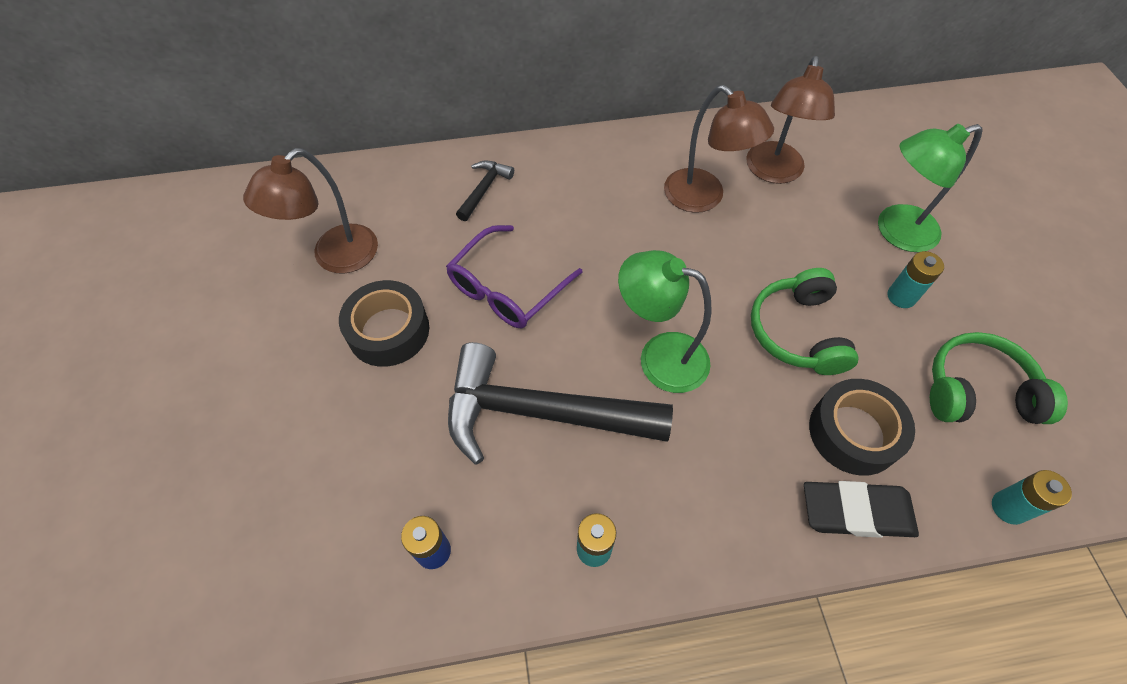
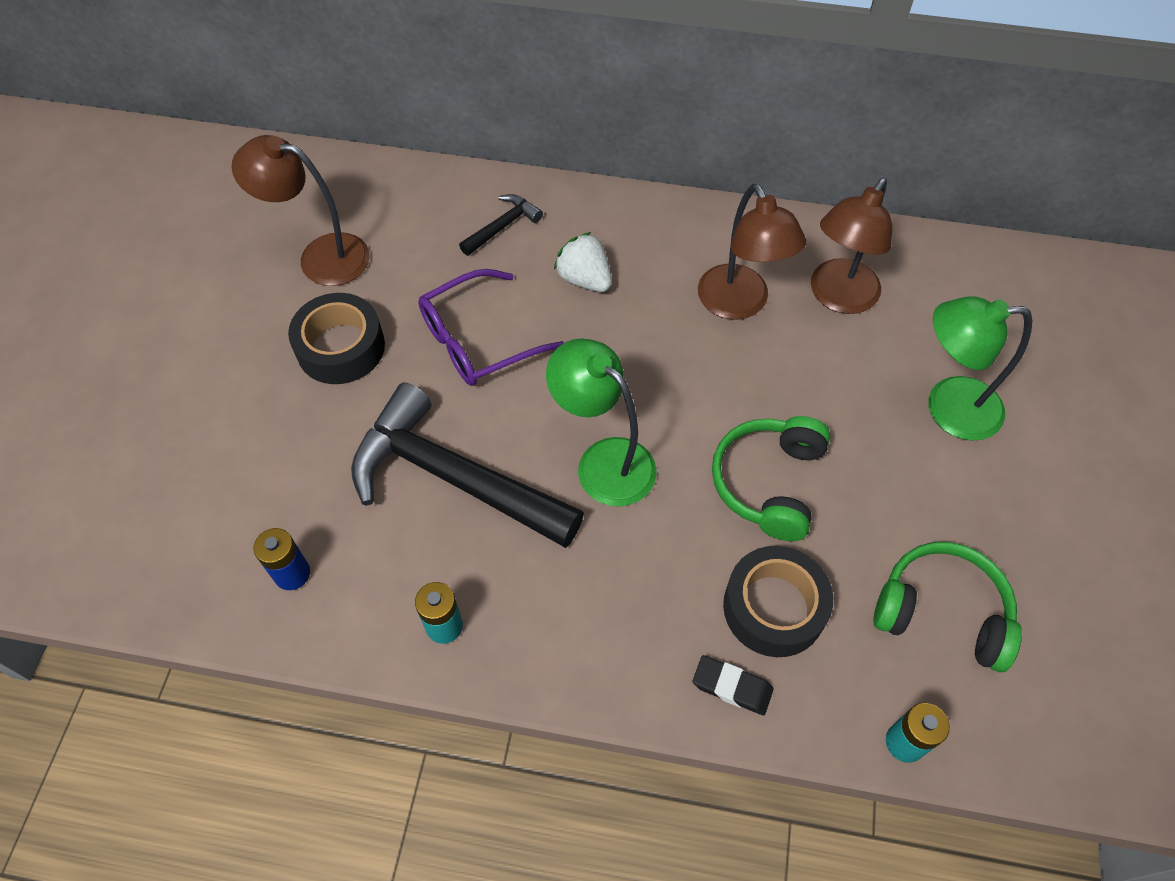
camera: 20 degrees right, 0 degrees up
(335, 258) = (320, 256): brown lamp -> brown lamp turned 45 degrees clockwise
(572, 213) = (584, 279): none -> white strawberry
(856, 512) = (732, 687): black eraser -> black eraser, size x0.61
(901, 296) = (912, 482): turquoise battery -> none

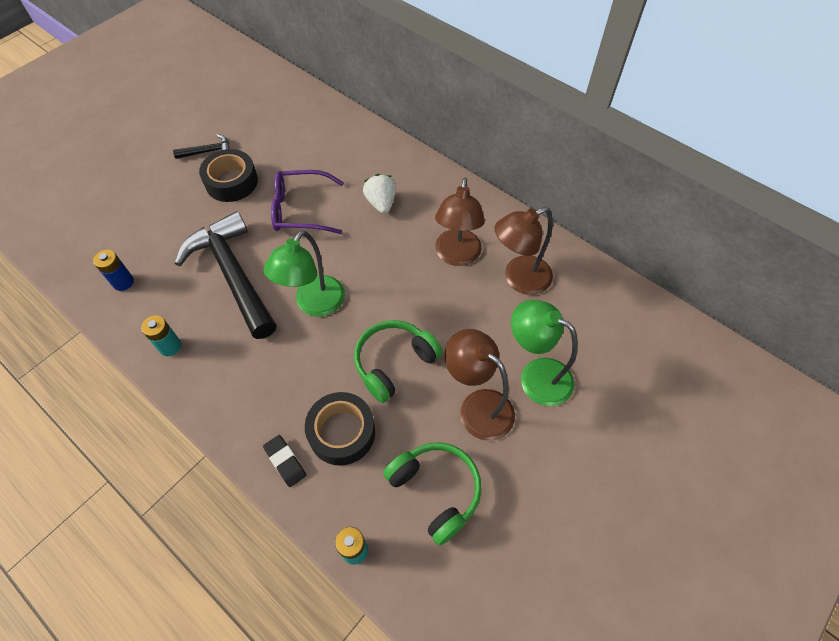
camera: 30 degrees right, 0 degrees up
(320, 256) = (257, 132): brown lamp -> brown lamp (477, 406)
(503, 226) = (360, 156): black hammer -> black hammer (208, 151)
(603, 461) = (314, 304): green lamp -> green lamp turned 135 degrees counterclockwise

